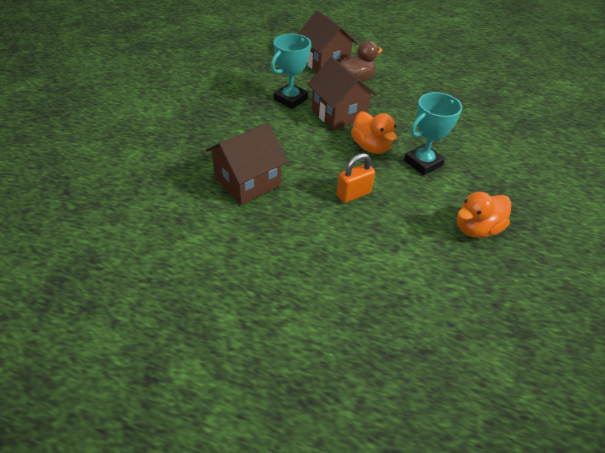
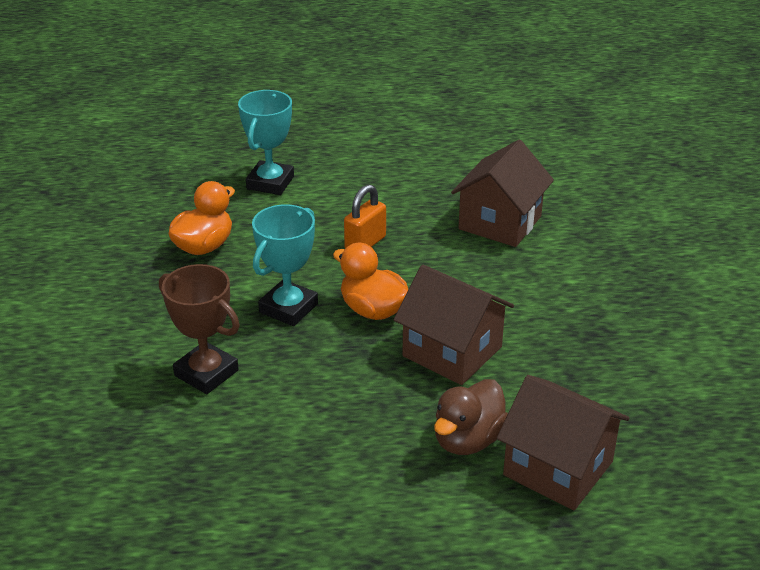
camera: 160 degrees right, 10 degrees down
(290, 99) = (549, 355): turquoise trophy -> turquoise trophy (270, 183)
(478, 140) = (206, 373): none -> brown trophy

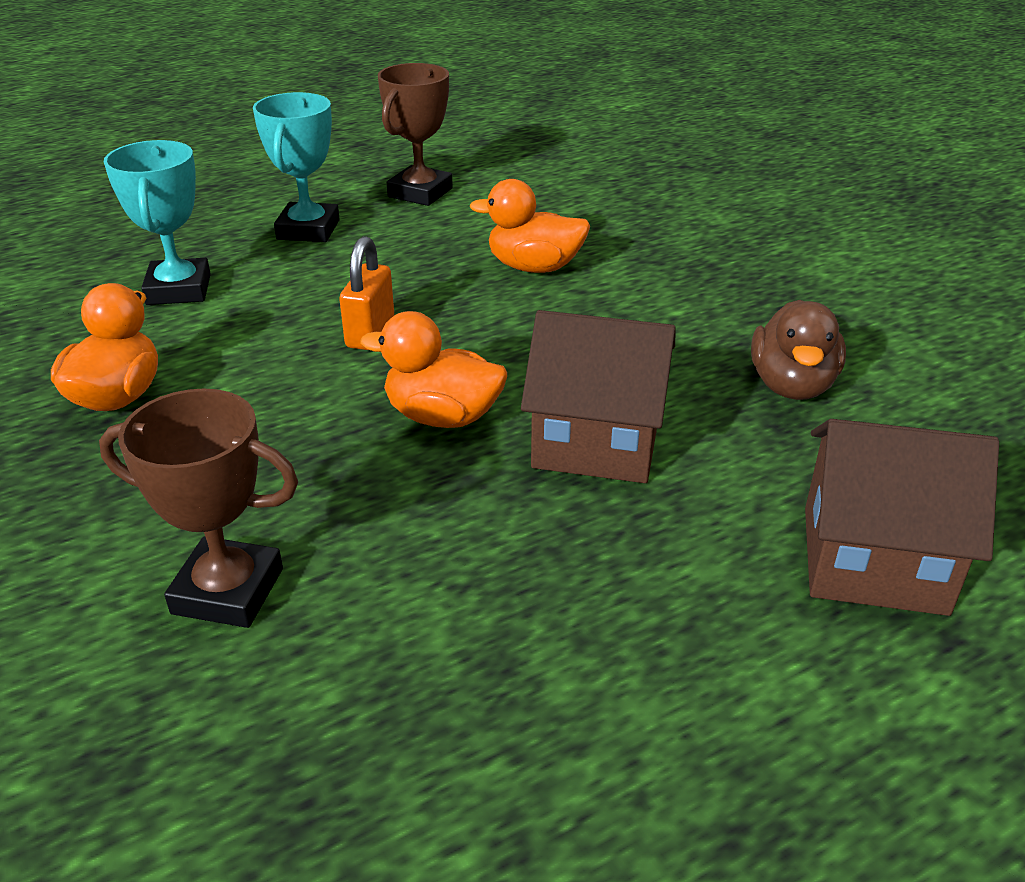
camera: 25 degrees left, 0 degrees up
(288, 308) = (310, 449): turquoise trophy -> turquoise trophy (308, 230)
(463, 143) = (420, 192): none -> brown trophy
(468, 440) = (718, 561): brown duck -> brown duck (792, 385)
(500, 223) = (534, 267): brown house -> orange duck

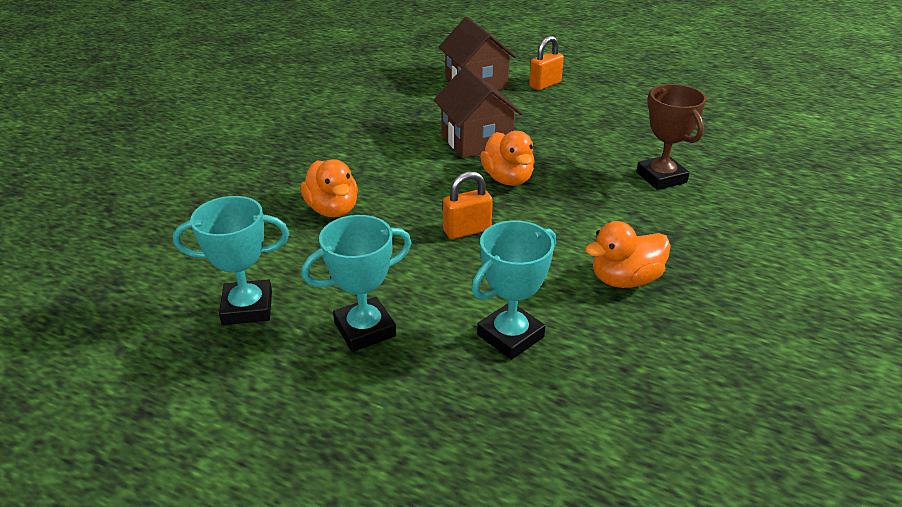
camera: 125 degrees left, 0 degrees up
(420, 192) = (247, 308): brown trophy -> turquoise trophy
(788, 678) = (545, 84): none -> orange padlock
(792, 385) = (383, 114): brown duck -> none

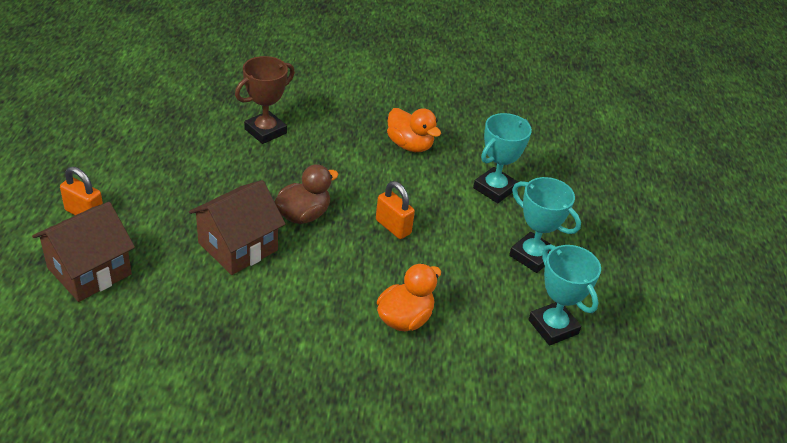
camera: 115 degrees left, 5 degrees up
(508, 179) = (303, 215): orange duck -> brown duck
(510, 336) = (494, 189): turquoise trophy -> turquoise trophy turned 75 degrees counterclockwise

